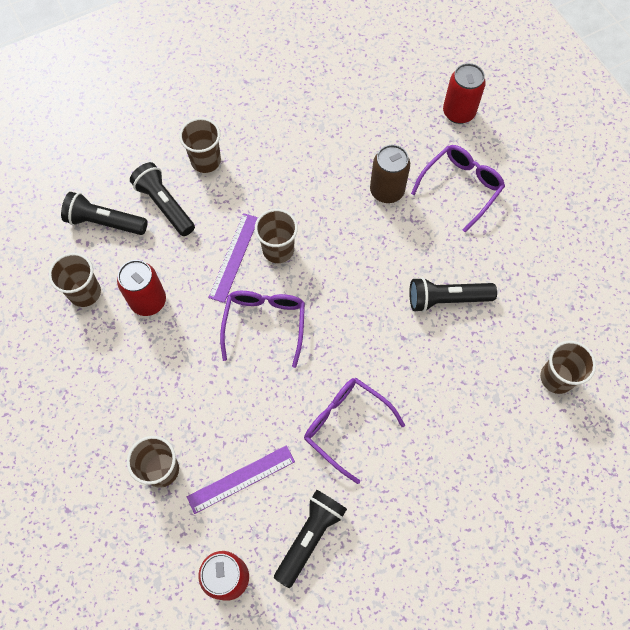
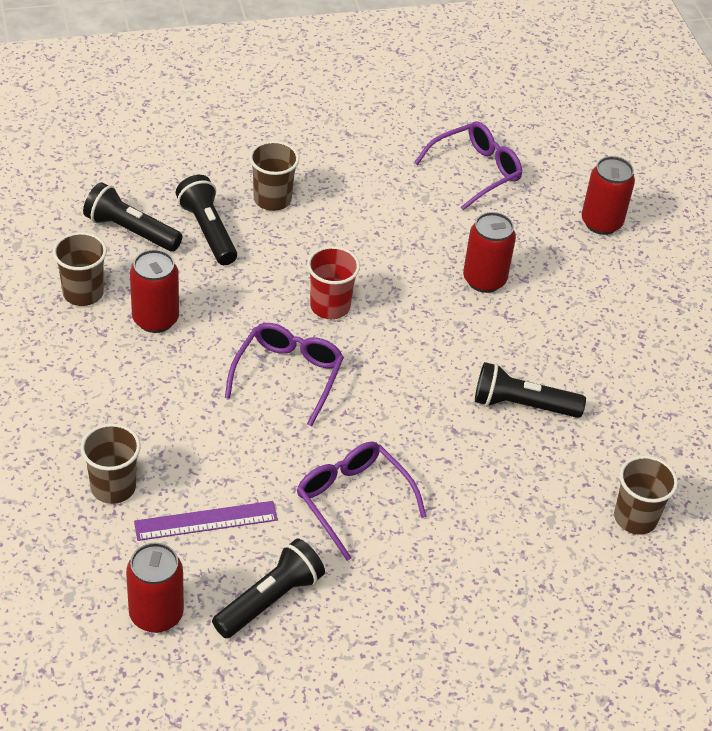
camera: 10 degrees right, 20 degrees down
(234, 257) = (274, 301): purple ruler -> none
(278, 250) = (330, 306): brown cup -> red cup
(387, 191) = (484, 280): brown can -> red can
(461, 187) = (579, 298): purple glasses -> purple glasses (475, 171)

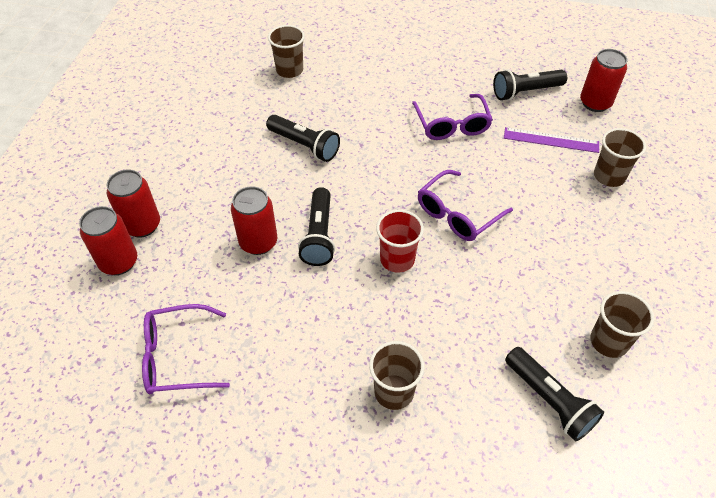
camera: 150 degrees left, 5 degrees up
(155, 319) = (548, 294): red can -> red can (142, 225)
(208, 231) = (472, 373): black flashlight -> black flashlight (319, 235)

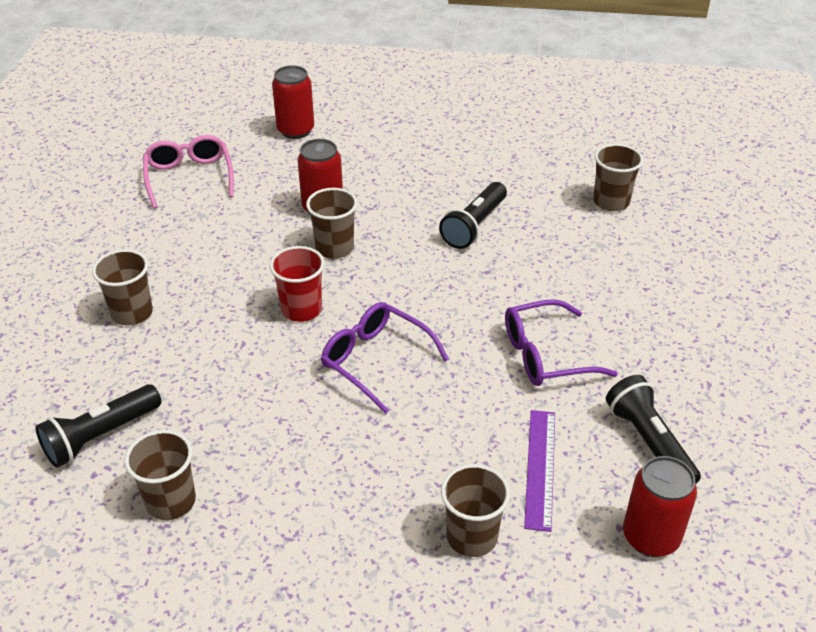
camera: 85 degrees right, 10 degrees down
(142, 225) = (341, 136): red can -> none
(177, 357) = (189, 177): purple glasses -> pink glasses
(319, 235) = (334, 248): black flashlight -> brown cup

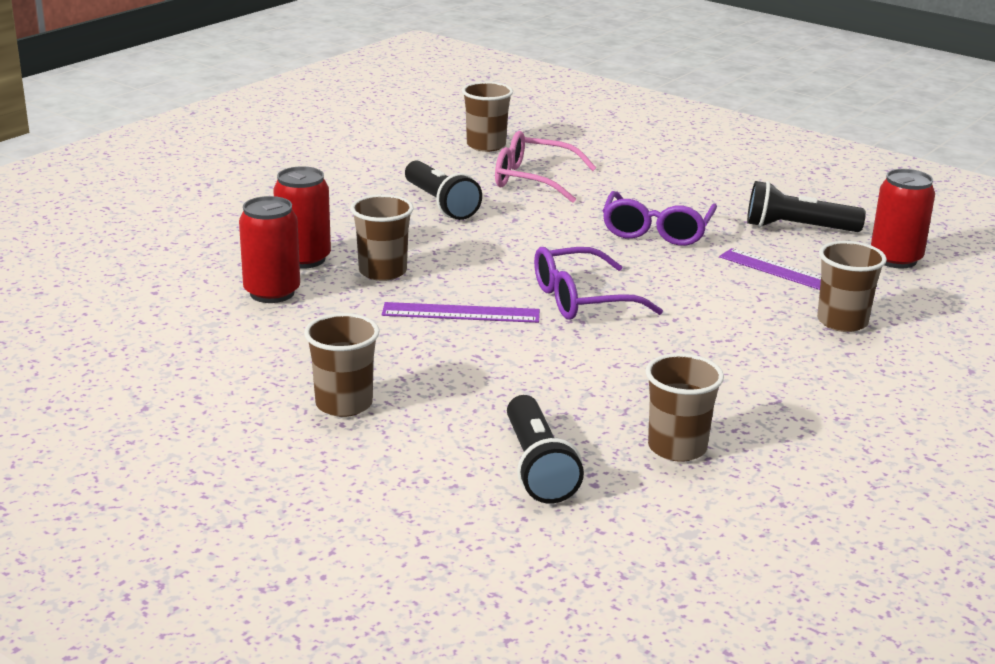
camera: 60 degrees left, 15 degrees down
(189, 177) = (124, 312): pink glasses -> pink glasses (533, 180)
(295, 130) = (132, 234): red can -> red can (272, 293)
(301, 309) = (461, 313): red cup -> purple ruler

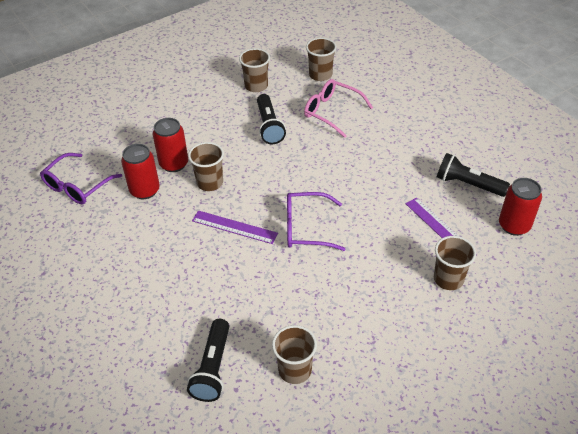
camera: 20 degrees right, 20 degrees up
(344, 404) = (139, 292): brown cup -> brown cup (256, 86)
(657, 231) = (380, 172): purple glasses -> purple glasses (77, 186)

